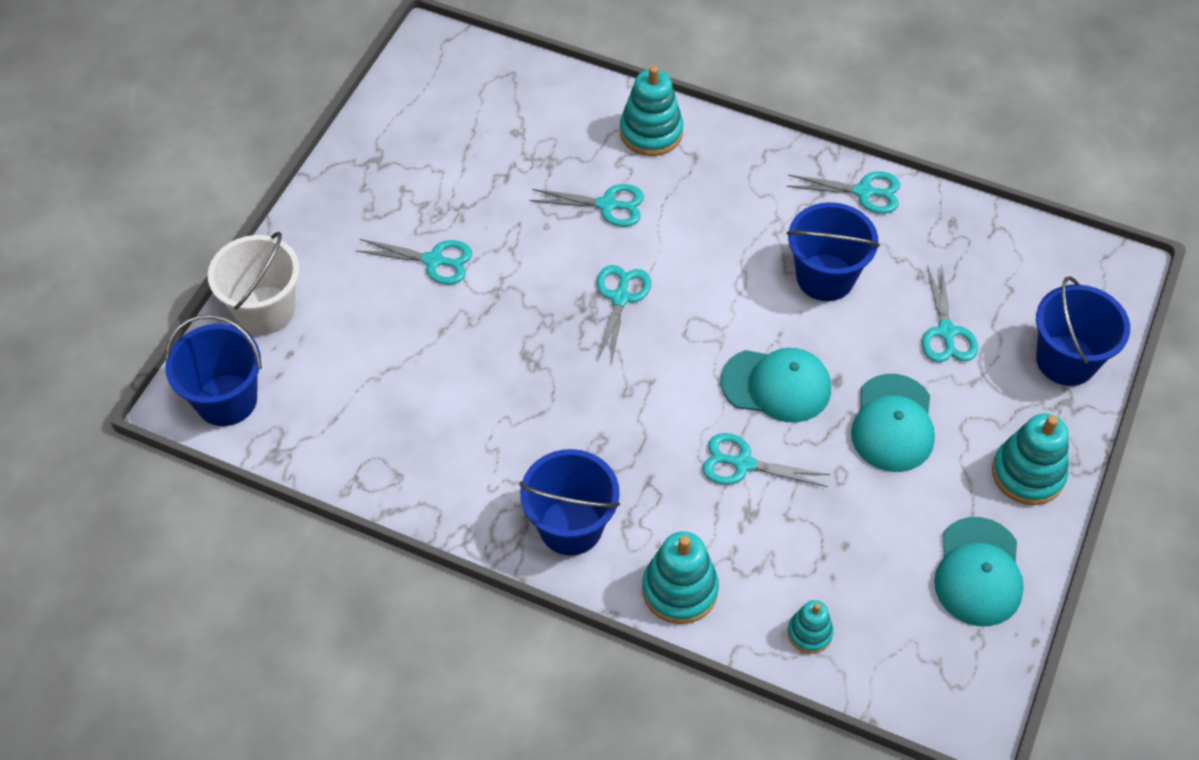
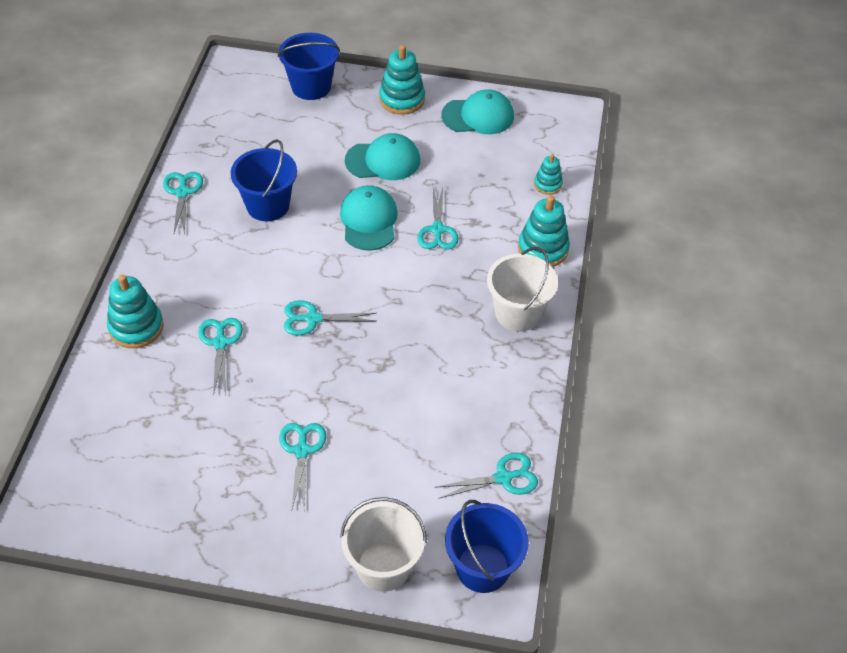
camera: 105 degrees left, 5 degrees down
(570, 526) = (517, 313): blue bucket -> white bucket
(946, 332) = (302, 141): turquoise scissors -> turquoise scissors (503, 478)

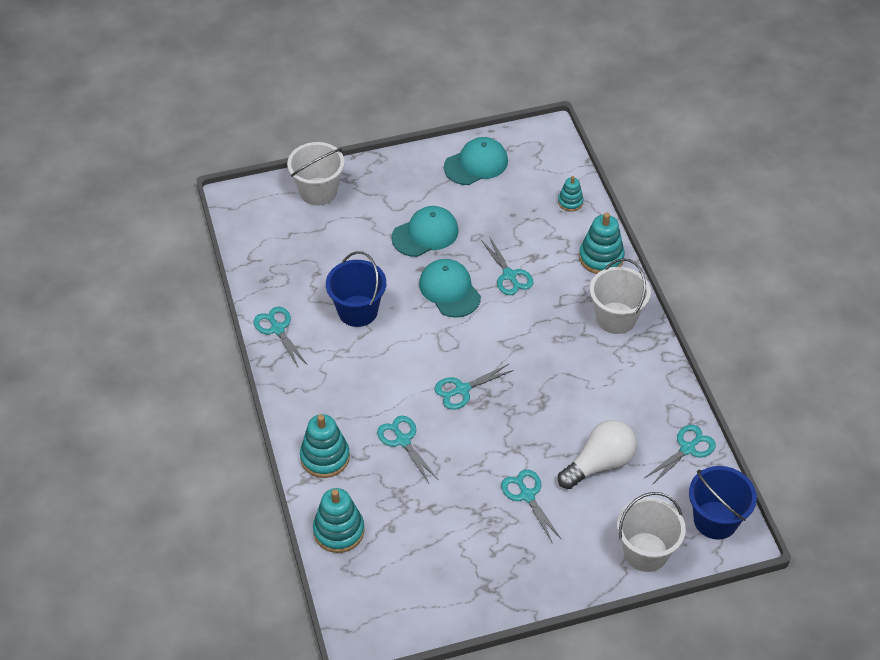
camera: 25 degrees left, 0 degrees up
(311, 87) = (318, 191): blue bucket -> white bucket
(399, 452) = (599, 463): none -> white light bulb
(402, 99) = (403, 173): turquoise stacking toy -> turquoise stacking toy (339, 531)

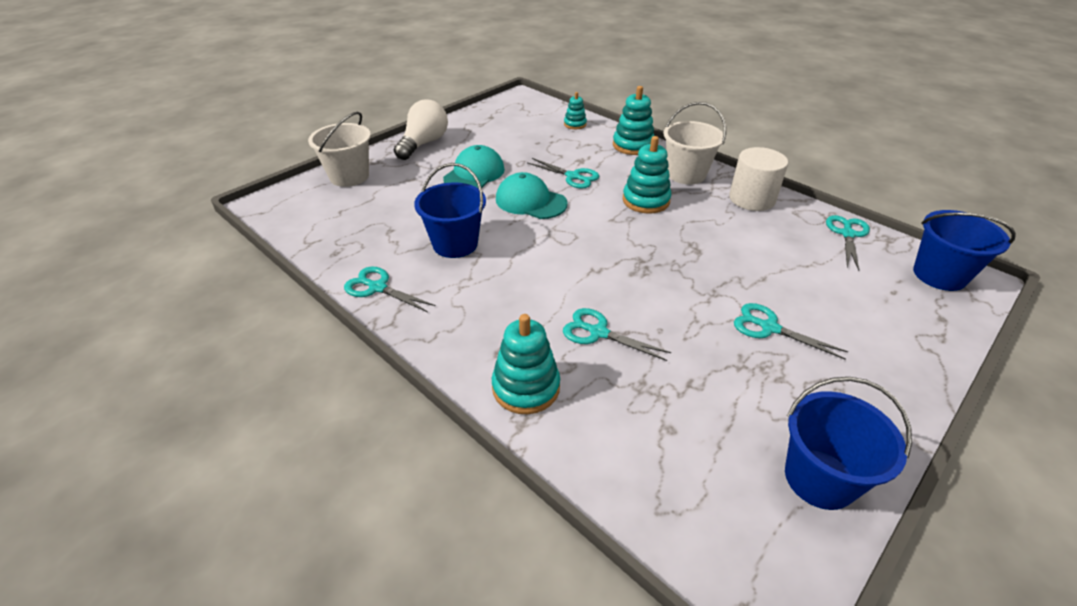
camera: 30 degrees left, 10 degrees down
(339, 531) = (612, 465): turquoise stacking toy -> turquoise stacking toy (646, 200)
(451, 599) = (819, 478): none -> blue bucket
(462, 390) = (614, 266): turquoise scissors -> none
(476, 164) = (479, 125): turquoise cap -> none
(599, 463) = (797, 273): white light bulb -> white light bulb (424, 143)
(645, 552) = (927, 327): white bucket -> none
(646, 374) = (751, 199): none -> white cylinder

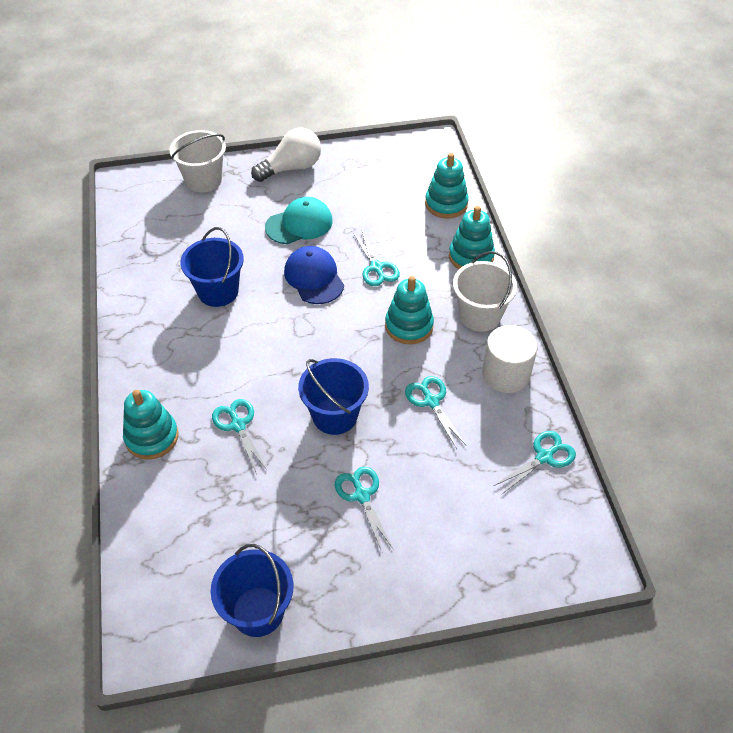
camera: 35 degrees right, 10 degrees up
(377, 287) = (134, 303): turquoise scissors -> turquoise scissors (431, 401)
(530, 201) = (314, 277): turquoise cap -> blue cap
(575, 124) = (446, 204): turquoise stacking toy -> turquoise stacking toy, size x1.72
(939, 275) = (570, 540): blue bucket -> blue bucket (335, 416)

